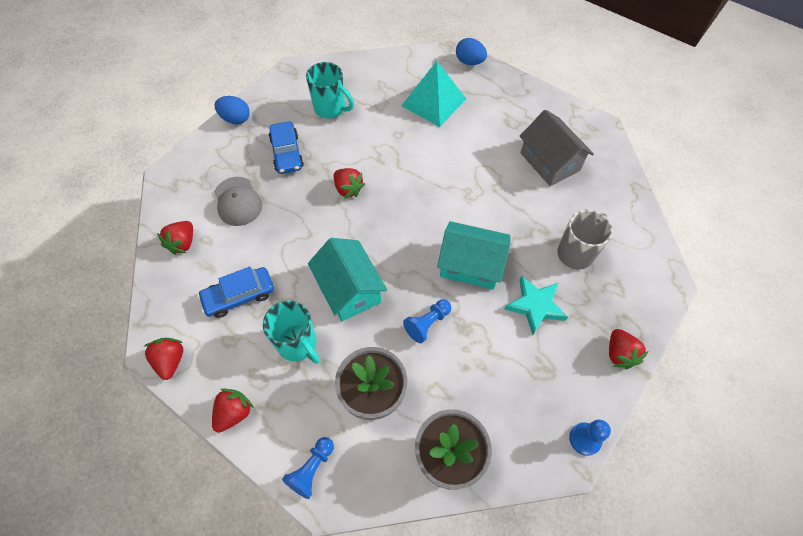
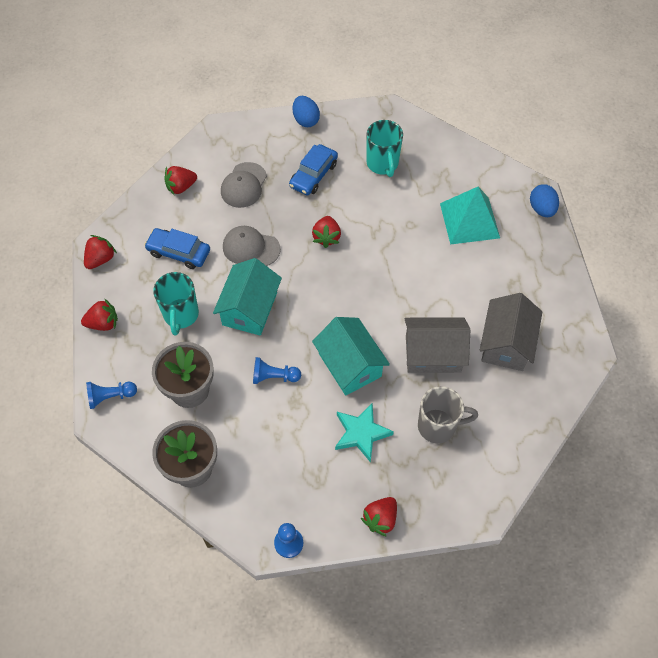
camera: 45 degrees right, 0 degrees up
(297, 243) = (251, 248): none -> grey cap
(515, 208) = (433, 354): none -> grey house

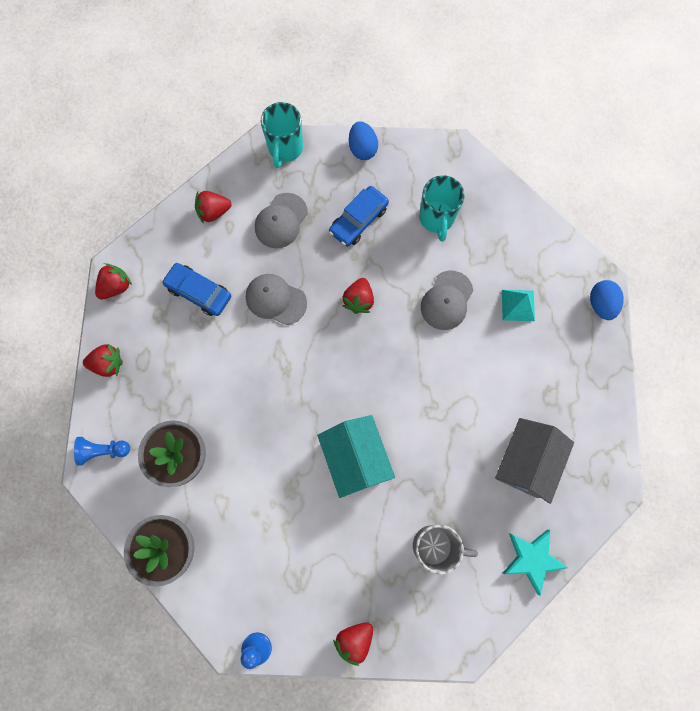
camera: 10 degrees right, 15 degrees up
(181, 315) = (189, 368): turquoise mug -> turquoise mug (285, 149)
(250, 308) = (262, 373): turquoise house -> none
(274, 377) = (274, 457): blue pawn -> none
(361, 433) = (353, 539): turquoise star -> turquoise star (532, 559)
(405, 226) = (446, 300): none -> grey cap
(433, 354) = (445, 460): grey house -> none
(469, 220) = (518, 305): turquoise pyramid -> turquoise pyramid, size x0.58

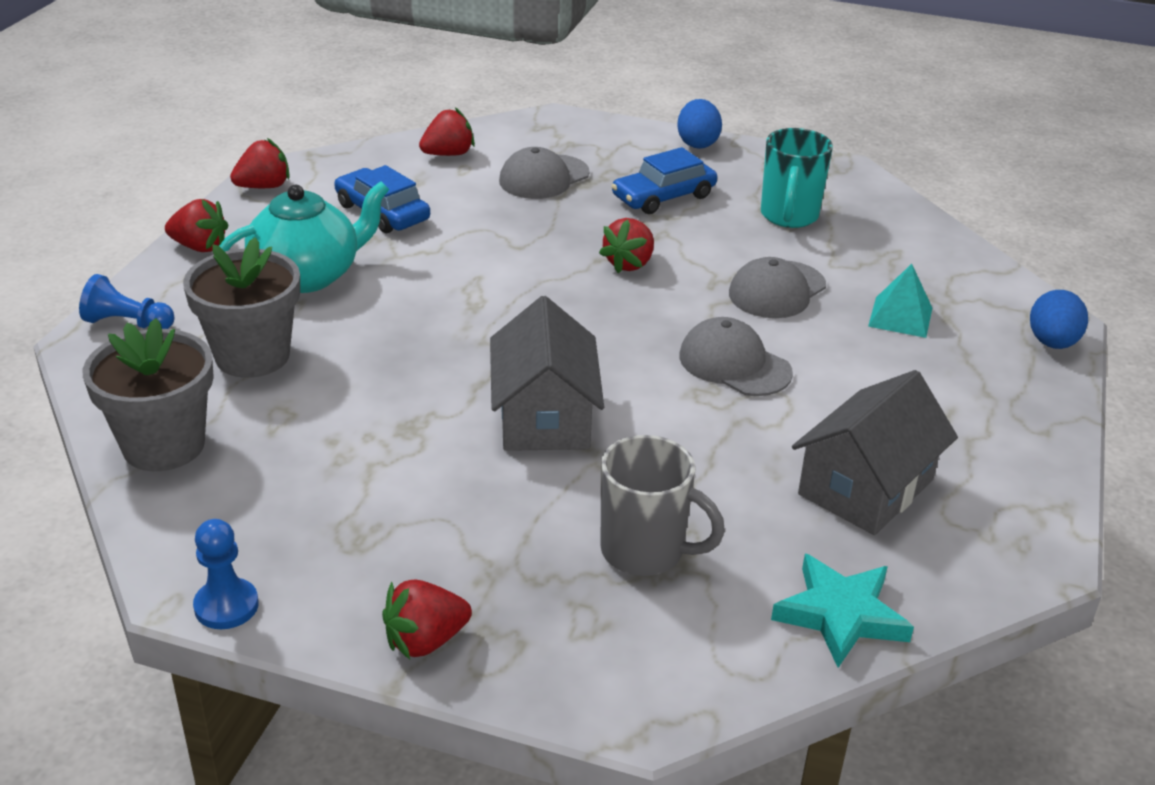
camera: 15 degrees right, 40 degrees down
(182, 372) = (308, 276): none -> turquoise teapot
(213, 212) = (448, 154): red strawberry -> red strawberry turned 150 degrees clockwise
(275, 299) = (496, 239): grey cap -> grey cap (734, 364)
(285, 149) = (582, 125): turquoise mug -> none
(355, 458) = (544, 416): turquoise house -> grey house

